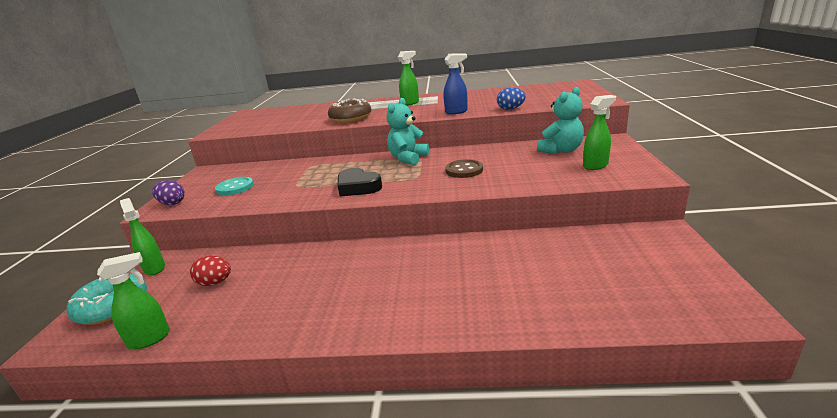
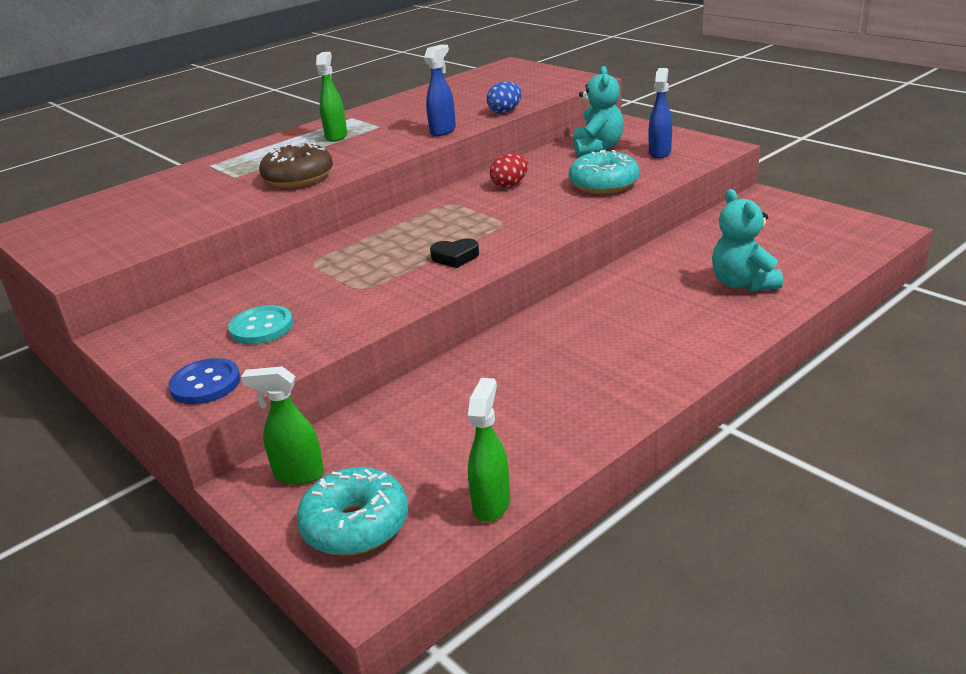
camera: 45 degrees left, 5 degrees up
(172, 203) = (205, 384): purple egg -> blue button
(215, 283) = (435, 434): red egg -> red egg (510, 185)
(358, 187) = (455, 257): black heart -> black heart, size x0.66
(408, 158) = (439, 209): turquoise teddy bear -> turquoise teddy bear (742, 284)
(464, 170) = (540, 198): brown button -> none
(515, 174) = (604, 184): none -> turquoise donut
(595, 166) = (660, 152): green spray bottle -> blue spray bottle

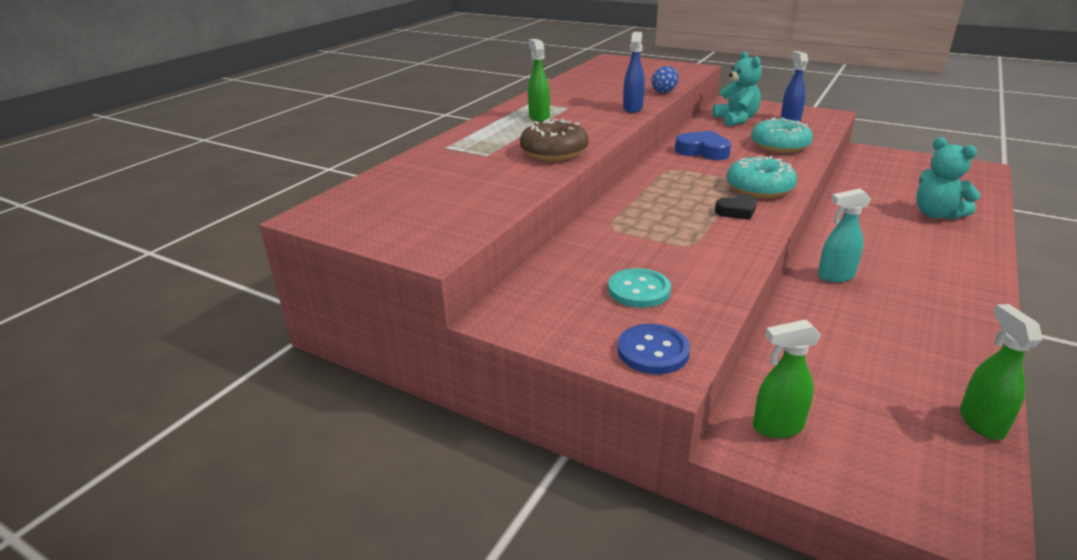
camera: 20 degrees left, 0 degrees up
(355, 525) = (890, 466): turquoise donut -> turquoise donut (759, 188)
(510, 185) = (703, 151): red egg -> blue heart
(533, 341) = (835, 276): none -> turquoise spray bottle

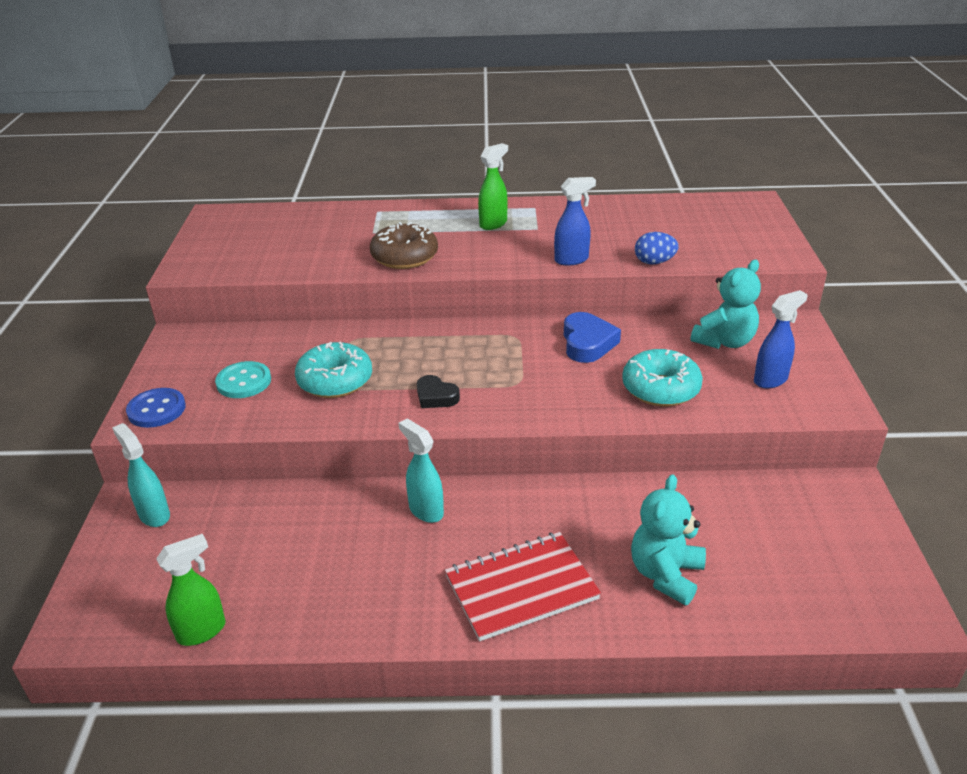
camera: 60 degrees right, 5 degrees up
(759, 188) = (508, 399): turquoise donut -> turquoise donut (335, 381)
(777, 427) = (154, 515): green spray bottle -> turquoise spray bottle
(941, 261) = (521, 588): none -> red notebook

